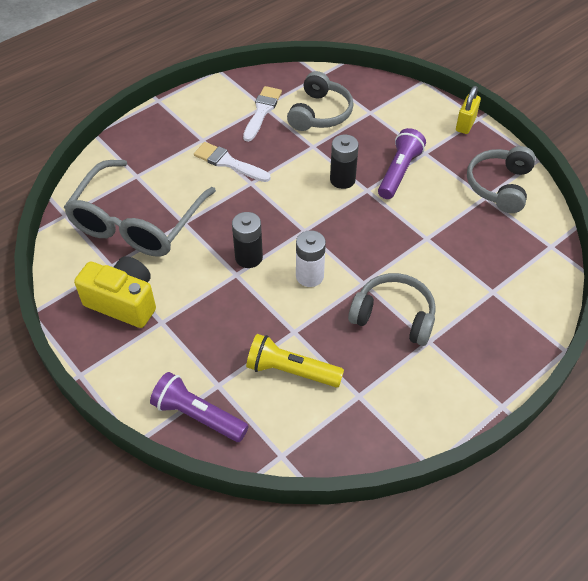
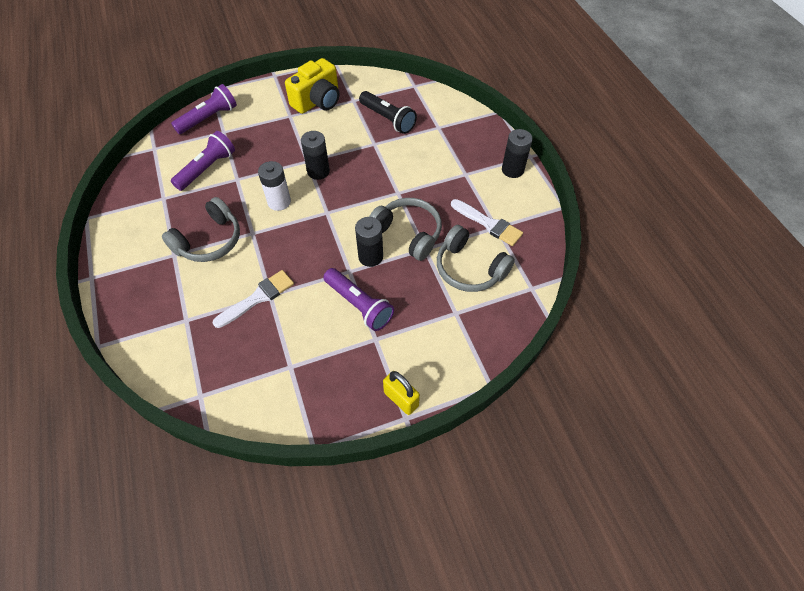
camera: 110 degrees right, 5 degrees up
(137, 222) = (388, 119): grey glasses -> black flashlight
(183, 108) = (512, 170): none -> black battery
(228, 162) = (428, 184): white brush -> white brush (258, 298)
(291, 371) = (207, 168): yellow flashlight -> purple flashlight
(499, 186) = (297, 388): grey headphones -> grey headphones (408, 233)

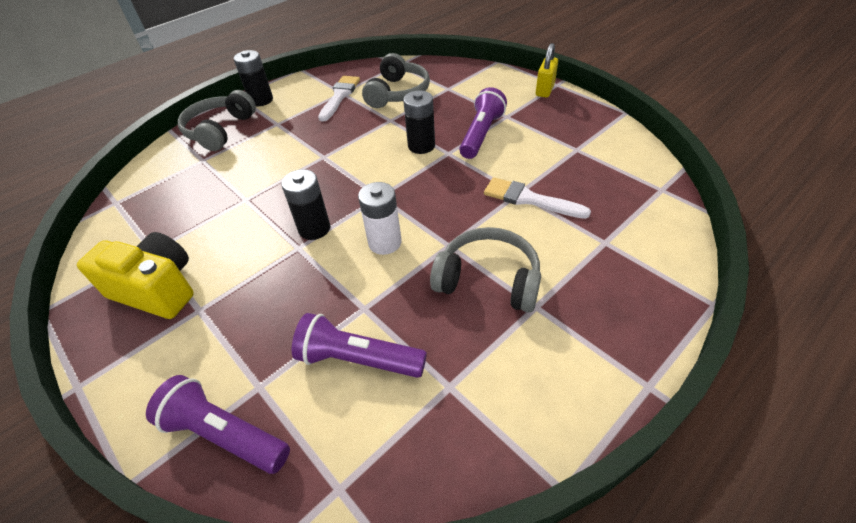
camera: 110 degrees left, 10 degrees down
(388, 119) = (193, 203): black flashlight -> none
(408, 233) = (377, 133): grey headphones -> grey headphones (220, 130)

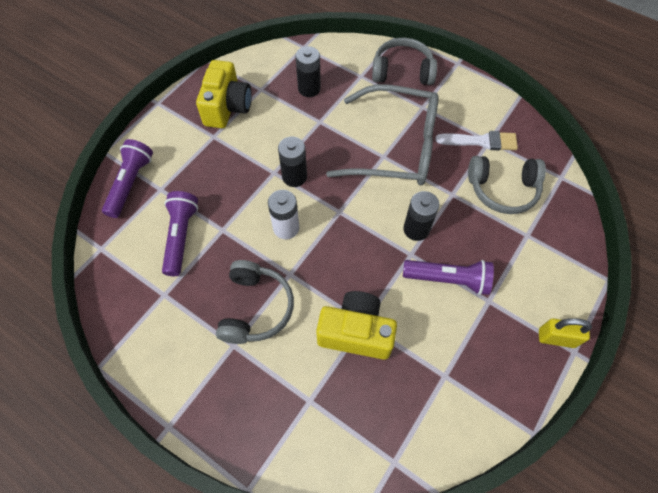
camera: 75 degrees right, 15 degrees up
(261, 100) = (456, 82): black battery -> black battery (309, 89)
(316, 147) = (395, 147): none -> grey glasses
(529, 199) = (356, 332): white brush -> yellow camera

